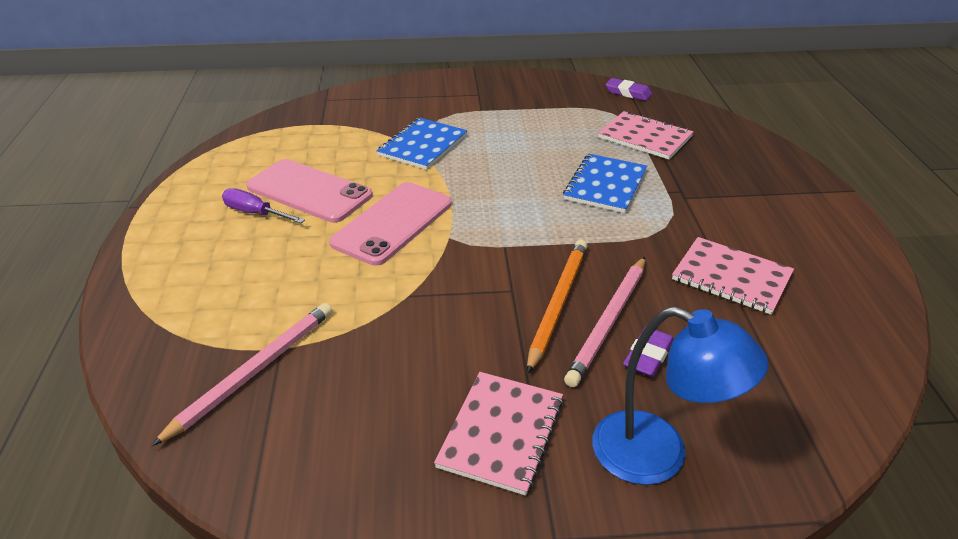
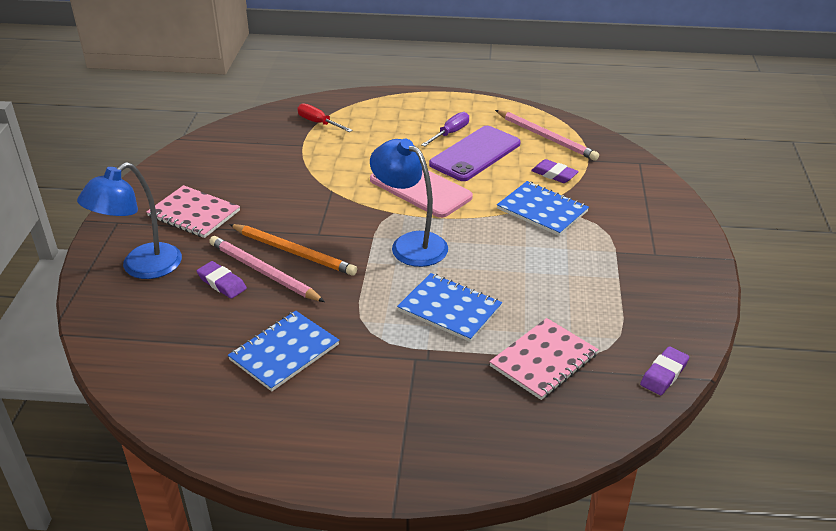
camera: 100 degrees right, 0 degrees up
(207, 342) = (318, 123): none -> red screwdriver
(253, 371) = (287, 137): pink pencil -> pink pencil (546, 137)
(309, 191) = (475, 154): pink phone -> purple phone
(352, 141) = (554, 174): none -> purple eraser
(509, 218) = (410, 244): none -> blue lamp
(731, 277) = (284, 352): pink notebook -> blue notebook

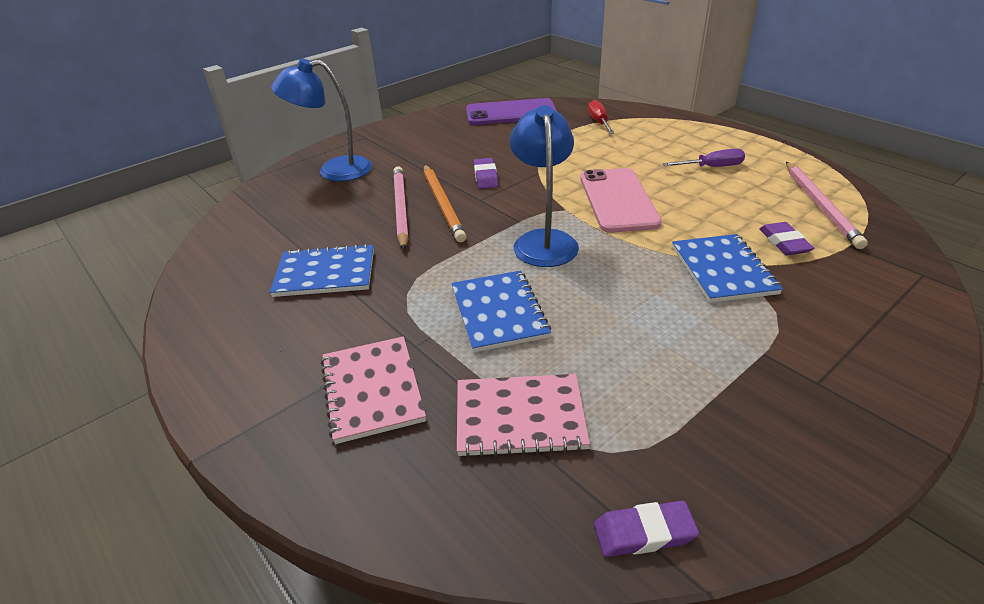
camera: 45 degrees right, 0 degrees up
(194, 213) = (417, 150): pink notebook -> pink notebook (372, 390)
(222, 283) = (363, 203): purple eraser -> purple eraser (486, 177)
(475, 154) = (715, 192): purple phone -> purple phone (511, 113)

